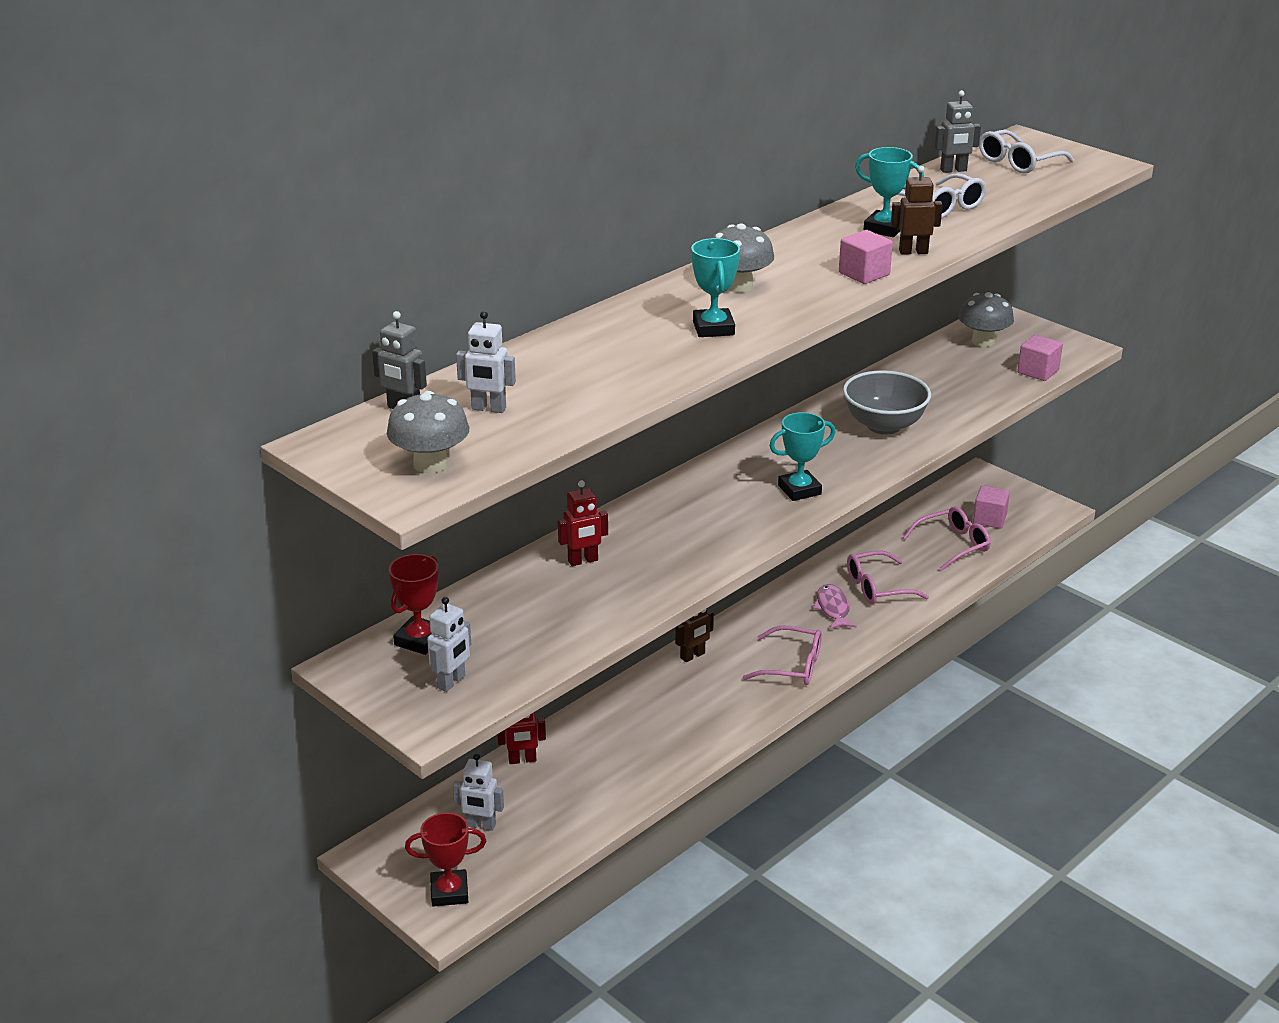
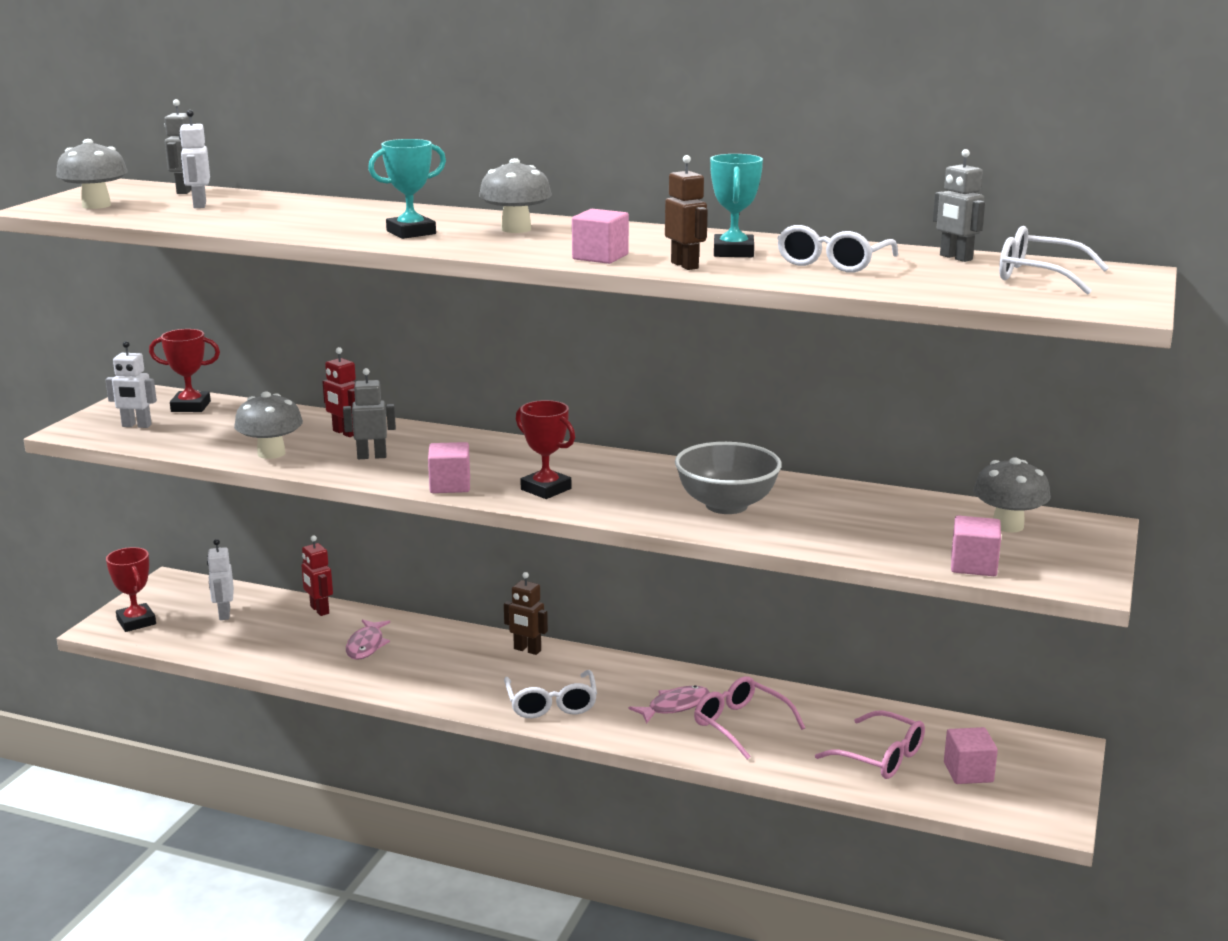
camera: 65 degrees right, 10 degrees down
(606, 609) = (271, 453): none -> grey mushroom
(619, 744) = (366, 645): none -> pink fish
(659, 557) = (372, 456): none -> grey robot
(759, 531) = (450, 485): none -> pink cube
(791, 666) = (551, 703): pink glasses -> white glasses
(799, 490) = (546, 489): turquoise trophy -> red trophy

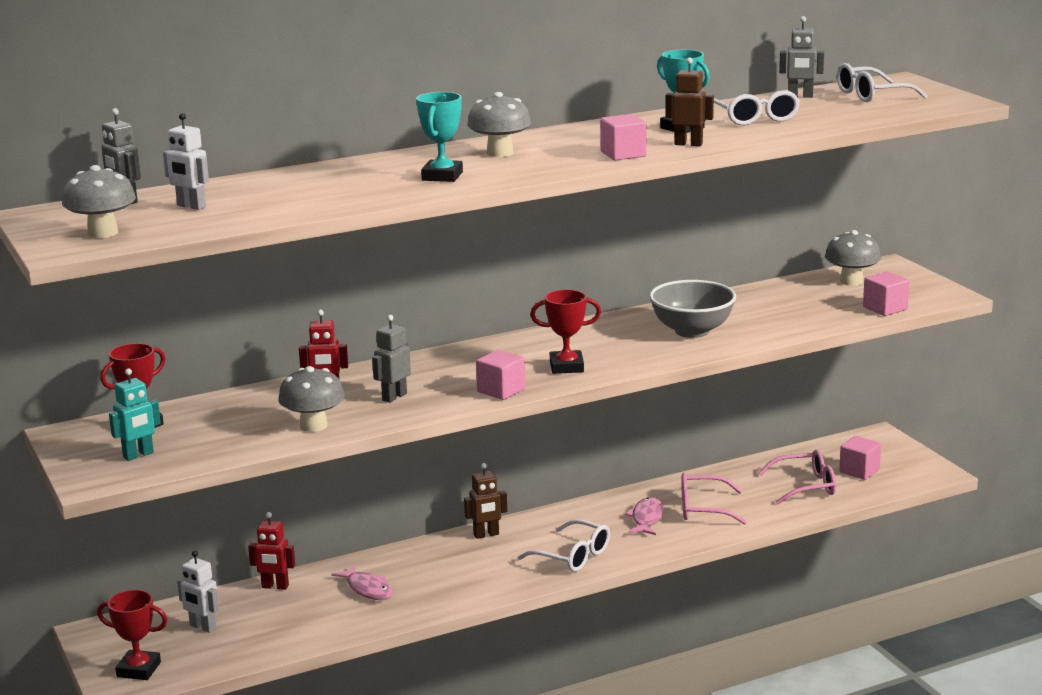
camera: 45 degrees left, 0 degrees up
(136, 426) = (138, 455): white robot -> turquoise robot

